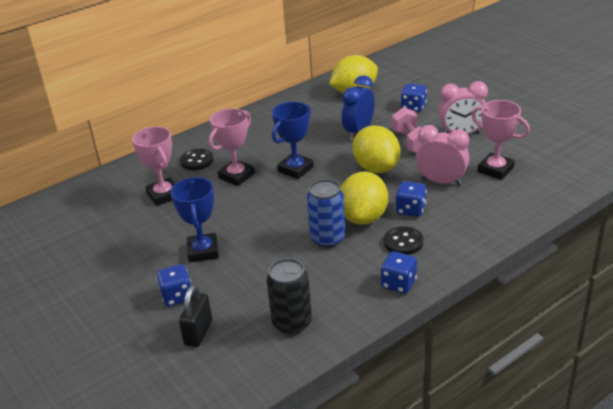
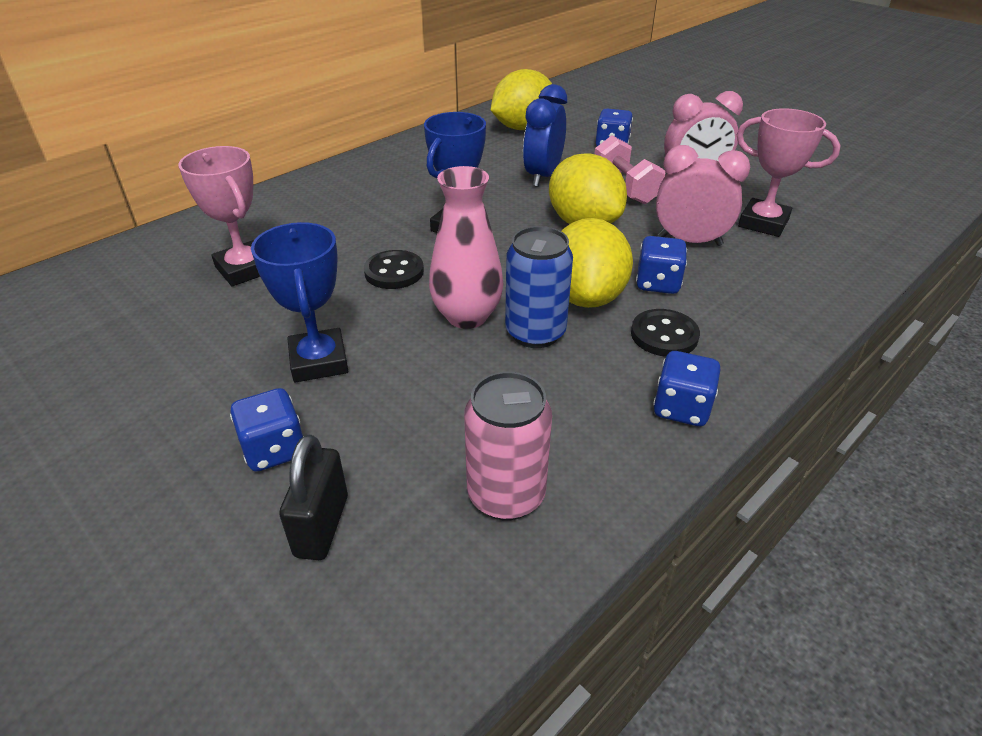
camera: 10 degrees left, 5 degrees up
(197, 161) = (298, 217): black button -> black button (394, 272)
(236, 176) = (365, 238): pink trophy -> none
(290, 228) = (467, 316): none -> pink vase
(292, 323) = (506, 495): black can -> pink can

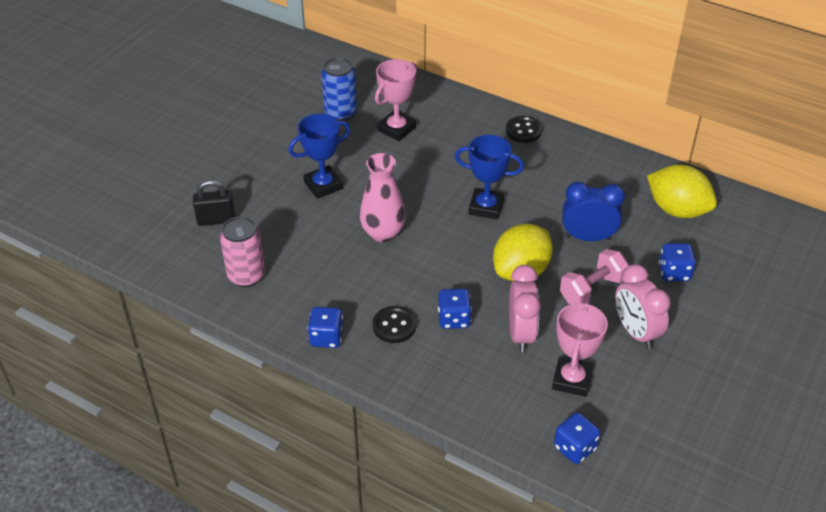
camera: 75 degrees right, 5 degrees up
(274, 449) = (256, 191): blue dice -> blue dice (575, 448)
(394, 272) = (418, 191): black button -> black button (523, 131)
(535, 333) = (376, 266): blue can -> blue can (340, 113)
(586, 297) = (423, 284): yellow lemon -> none

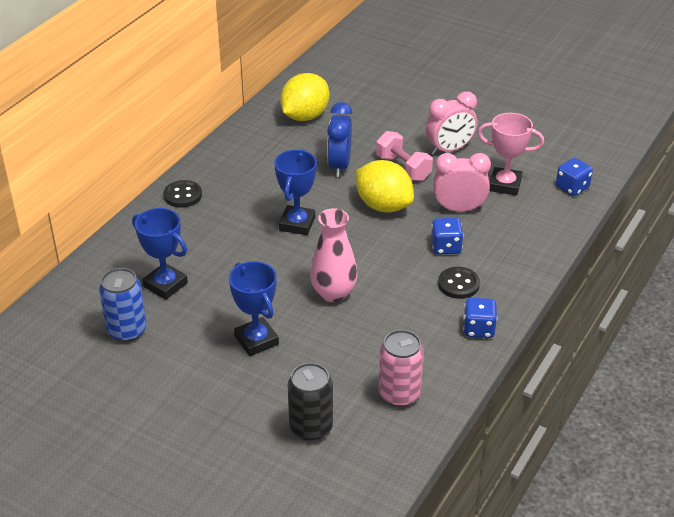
camera: 90 degrees left, 5 degrees down
(216, 220) = (311, 428): black padlock -> black can
(396, 129) = (165, 285): pink trophy -> blue trophy
(674, 272) = (381, 125): blue dice -> none

